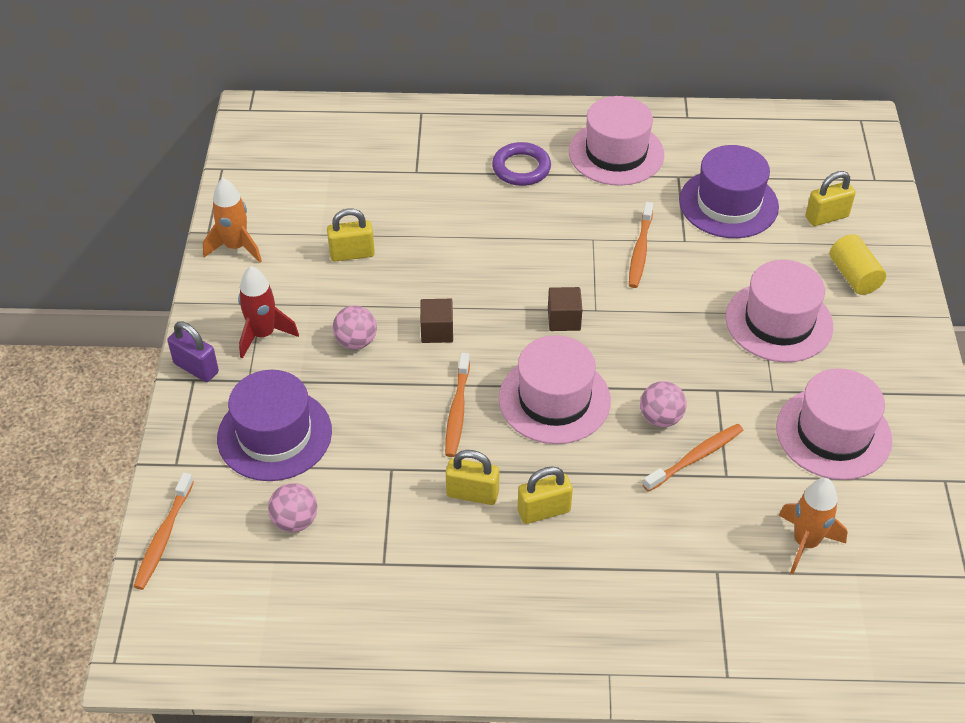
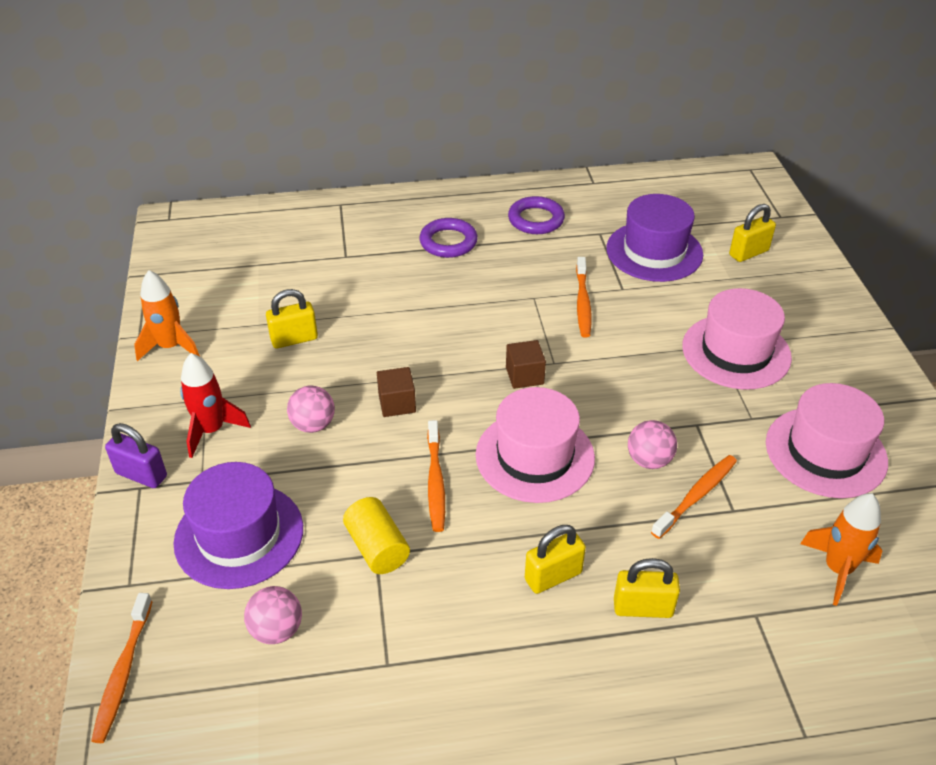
camera: 10 degrees left, 5 degrees down
(472, 494) = (471, 569): yellow padlock -> yellow padlock (643, 608)
(616, 153) = (536, 219): pink hat -> purple ring
(854, 276) = (792, 302): yellow cylinder -> yellow cylinder (377, 548)

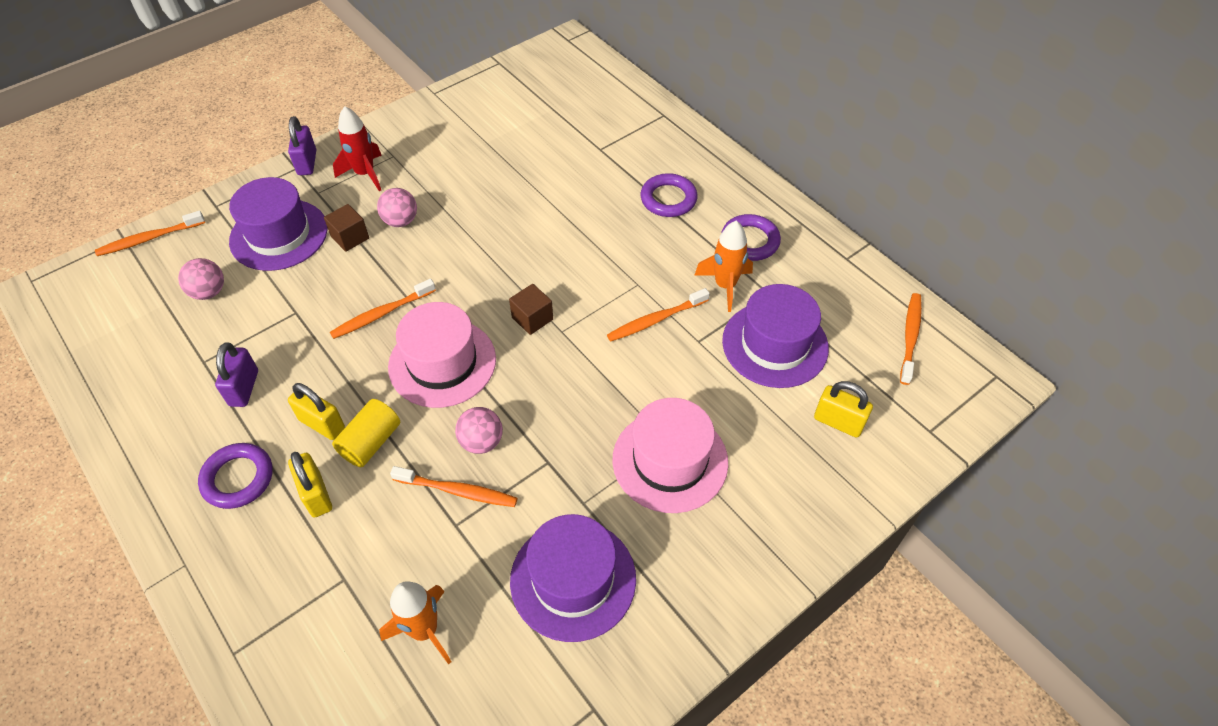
camera: 60 degrees right, 10 degrees up
(171, 347) = (433, 113): orange rocket -> orange rocket (725, 286)
(294, 339) = (483, 168): yellow padlock -> none
(377, 548) = (301, 310): yellow cylinder -> yellow cylinder (371, 442)
(397, 403) = (451, 255): brown cube -> brown cube (350, 237)
(456, 633) = (244, 388): none -> purple padlock
(583, 673) = (238, 478): none -> purple ring
(691, 188) = (910, 337): none -> orange toothbrush
(825, 452) = (573, 579): pink hat -> purple hat

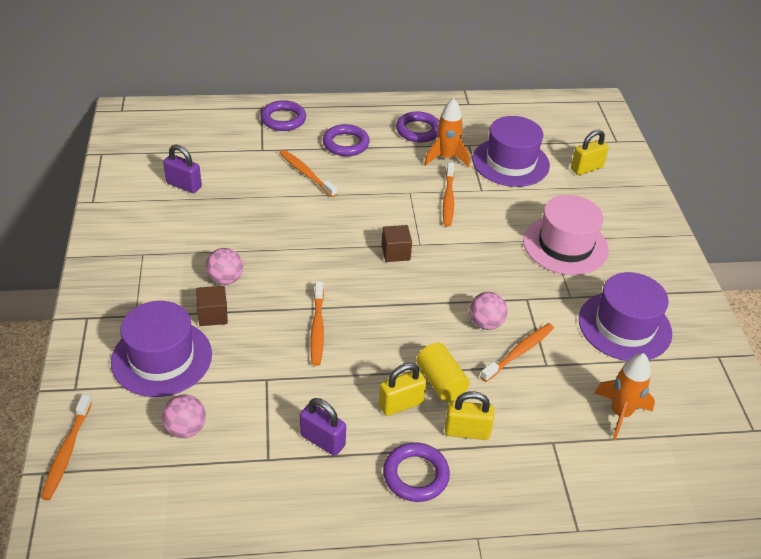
camera: 60 degrees left, 10 degrees down
(307, 163) = (88, 308): purple padlock -> purple padlock (184, 185)
(365, 174) = (145, 278): red rocket -> none
(442, 363) = (397, 314): pink hat -> none
(661, 138) = (283, 119): none -> purple ring
(910, 337) = (547, 113): orange toothbrush -> orange toothbrush (306, 173)

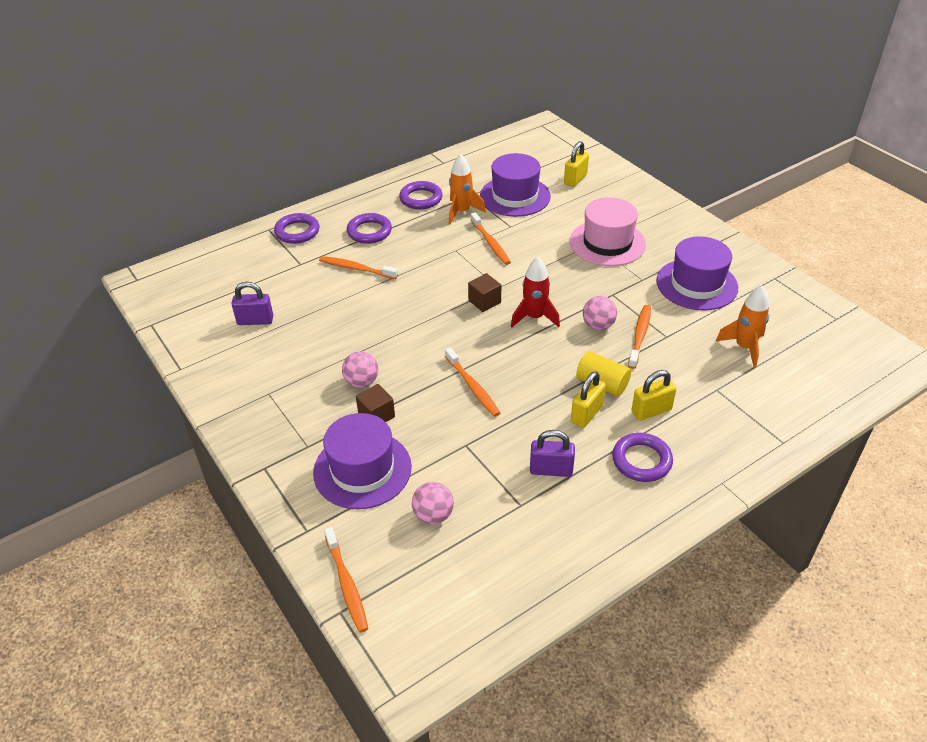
camera: 25 degrees left, 0 degrees up
(430, 288) = (534, 317): none -> red rocket

